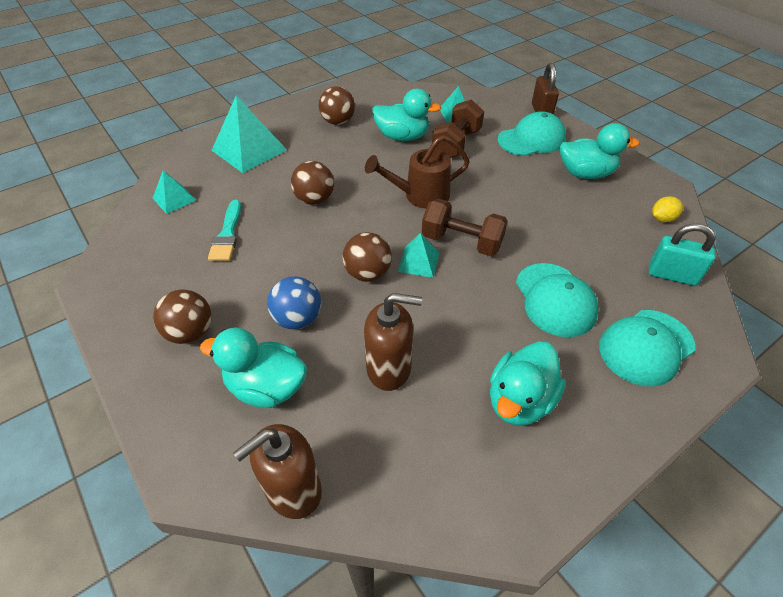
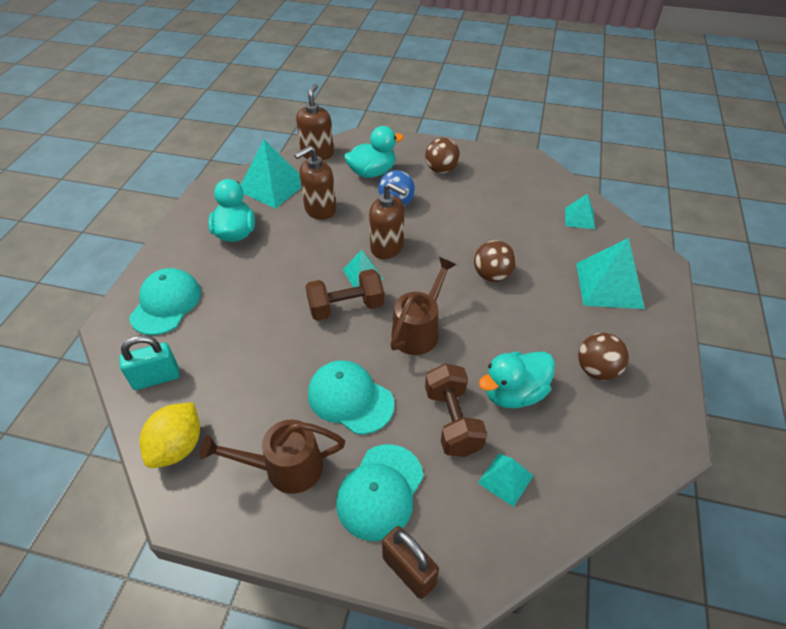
camera: 140 degrees right, 0 degrees up
(227, 234) = (506, 219): turquoise brush -> none
(367, 273) = (387, 247): brown ball -> brown soap dispenser
(415, 460) = (272, 186): none -> turquoise pyramid
(555, 299) = (245, 302): turquoise cap -> turquoise cap (350, 398)
(585, 174) = (284, 468): turquoise duck -> brown watering can
(662, 219) = (178, 447): yellow lemon -> yellow lemon, size x1.76

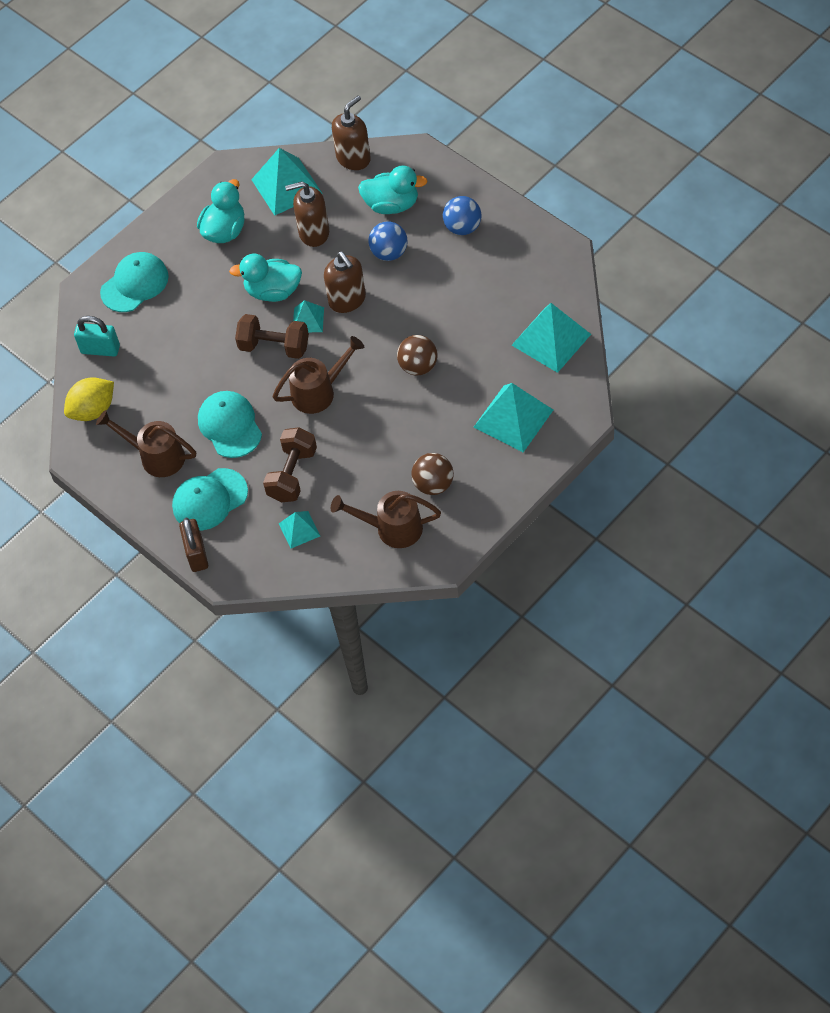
camera: 35 degrees right, 10 degrees up
(441, 170) = (463, 227): brown ball -> blue ball
(513, 393) = (353, 474): turquoise duck -> turquoise duck (273, 291)
(579, 218) = (551, 339): turquoise pyramid -> turquoise pyramid, size x1.85
(598, 431) = (392, 528): none -> brown watering can

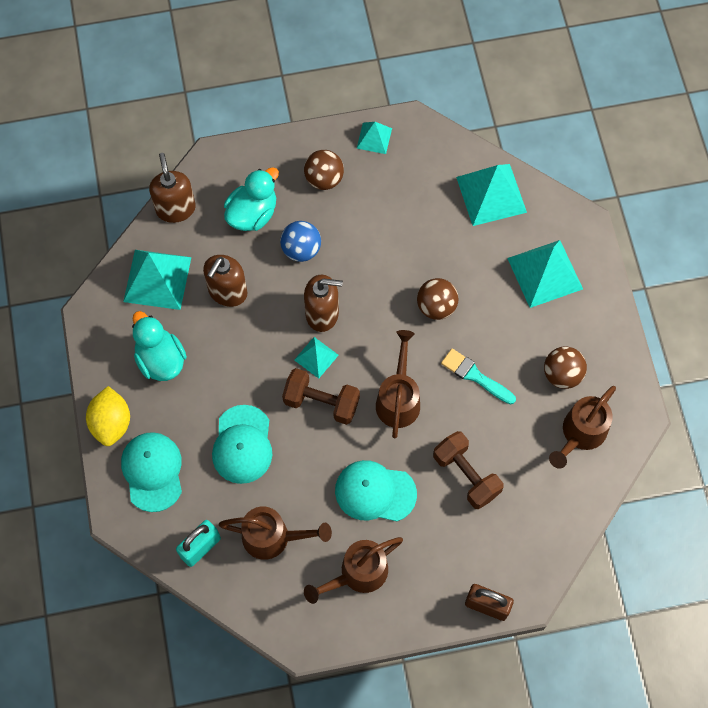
camera: 60 degrees left, 10 degrees up
(93, 410) = (263, 596): yellow lemon -> yellow lemon (111, 423)
(143, 387) = (273, 537): none -> brown watering can
(209, 499) = (439, 558): turquoise cap -> turquoise cap (242, 444)
(273, 291) = (262, 365): turquoise duck -> none
(274, 346) = (321, 402): brown dumbbell -> brown dumbbell turned 60 degrees clockwise
(299, 529) = (526, 506): turquoise pyramid -> turquoise pyramid (374, 138)
(381, 428) = (475, 376): none -> turquoise brush
(463, 227) = (324, 179): blue ball -> brown ball

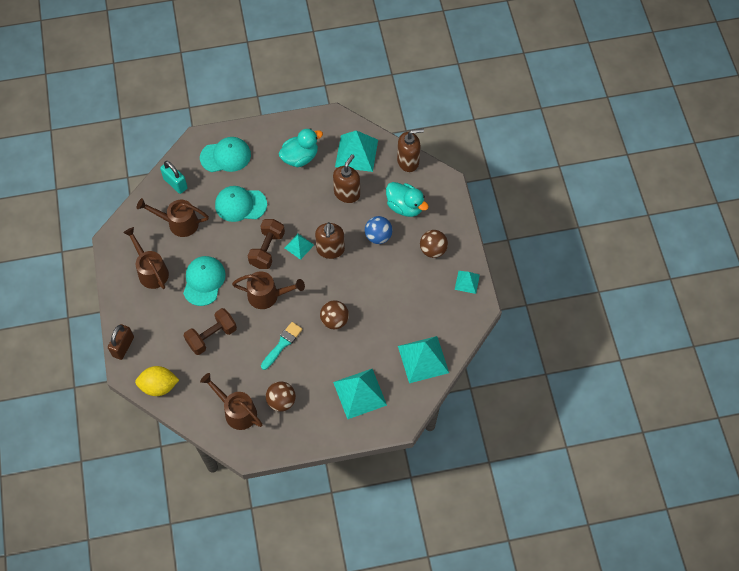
camera: 90 degrees right, 5 degrees down
(111, 423) = (258, 133): yellow lemon -> yellow lemon (159, 386)
(227, 292) = (347, 193): brown soap dispenser -> brown soap dispenser turned 90 degrees clockwise
(273, 537) = (178, 223): brown watering can -> brown watering can turned 90 degrees clockwise

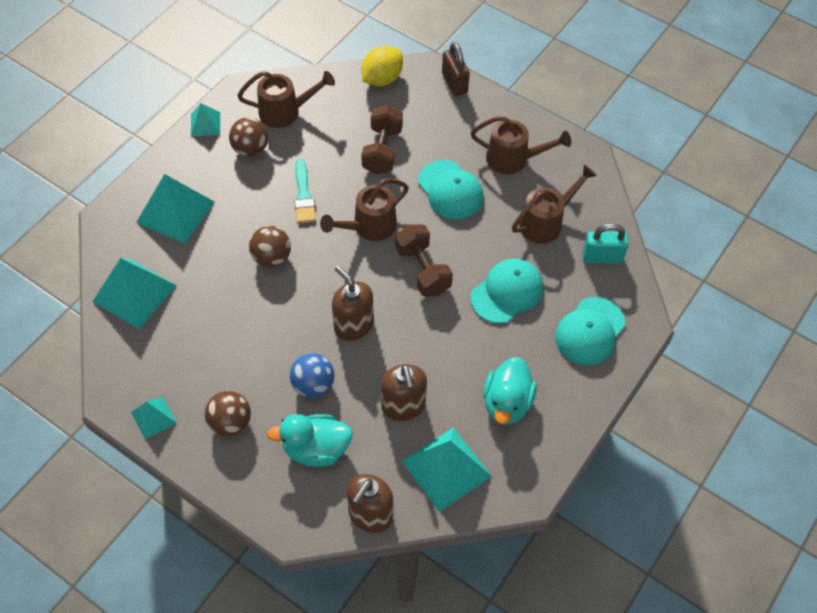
camera: 135 degrees right, 5 degrees down
(299, 246) = (392, 301): turquoise pyramid -> turquoise pyramid (205, 124)

